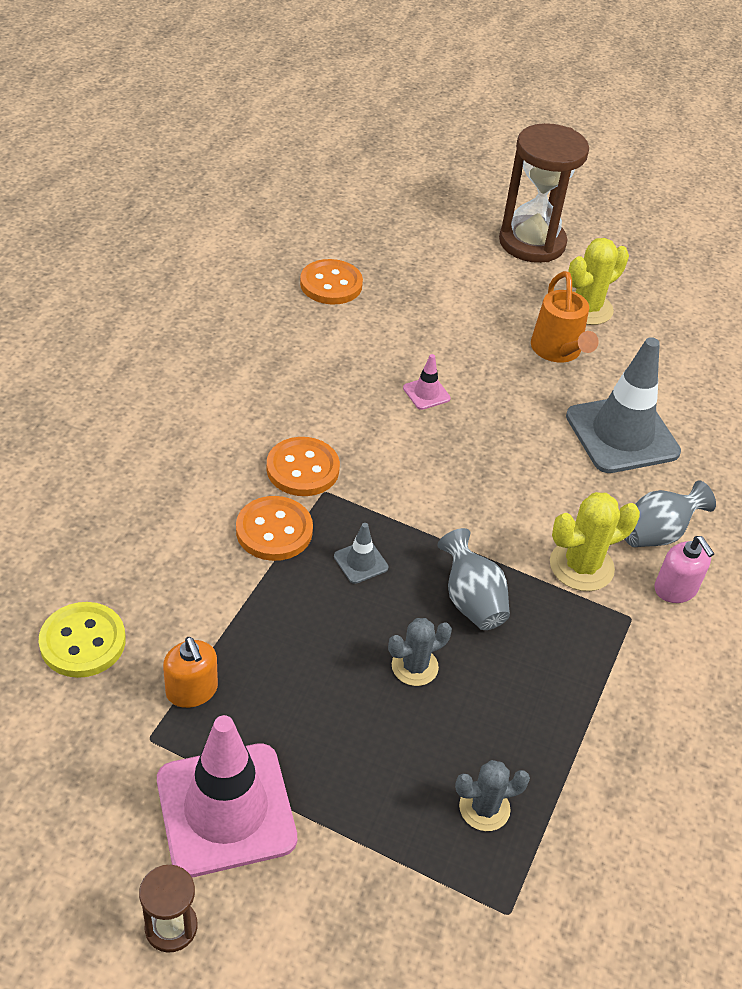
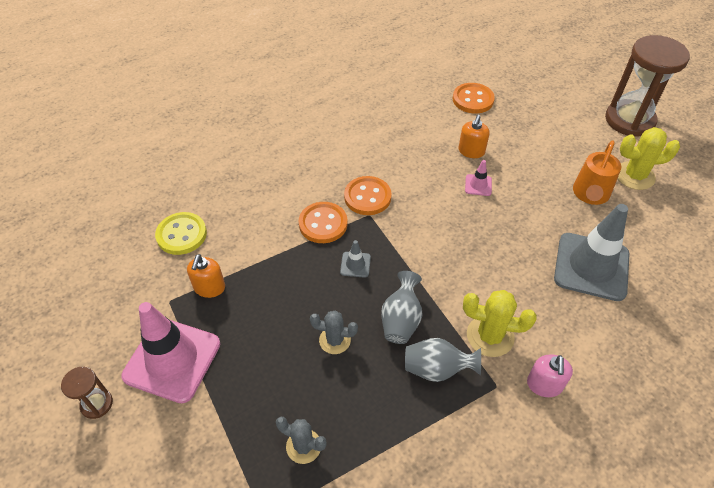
camera: 40 degrees right, 5 degrees up
(383, 353) = (471, 151): none -> orange soap dispenser
(656, 534) = (561, 342): grey vase -> grey vase (437, 369)

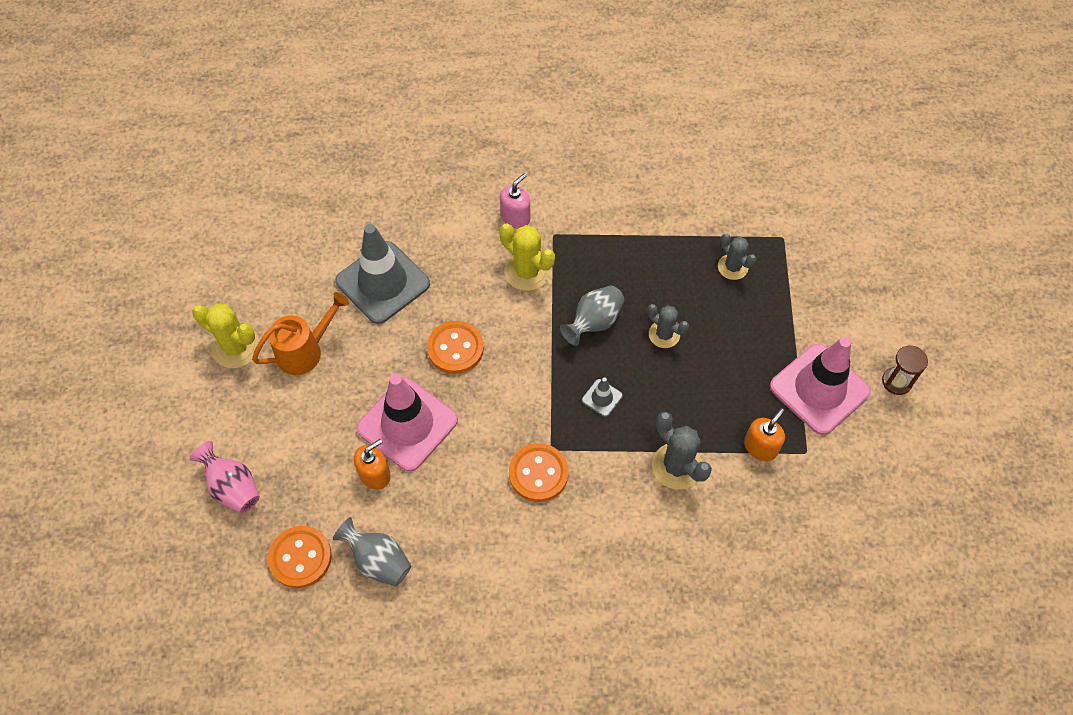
camera: 150 degrees left, 10 degrees up
(181, 235) = (770, 531): yellow button -> none
(271, 245) = (676, 466): none -> grey cactus
(323, 224) = (607, 463): orange button -> orange button (455, 348)
(437, 369) = (591, 269): grey vase -> grey vase (378, 561)
(478, 185) = (407, 424): pink traffic cone -> pink traffic cone, size x2.39
(545, 111) = (233, 487): none -> pink vase
(629, 120) = (154, 418): brown hourglass -> none

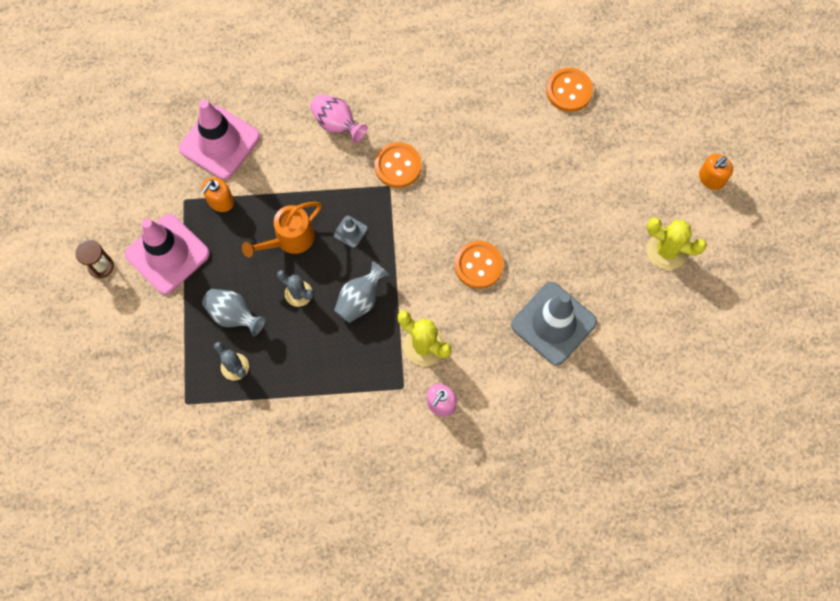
camera: 175 degrees right, 10 degrees up
(233, 487) = (634, 136): pink vase -> pink vase (337, 124)
(305, 351) = (606, 253): orange watering can -> orange watering can (289, 240)
(375, 474) = (526, 155): orange soap dispenser -> orange soap dispenser (711, 178)
(378, 561) = (511, 93): grey vase -> grey vase (234, 315)
(407, 424) = (508, 196): pink traffic cone -> pink traffic cone (220, 142)
(676, 466) = (288, 180): grey cactus -> none

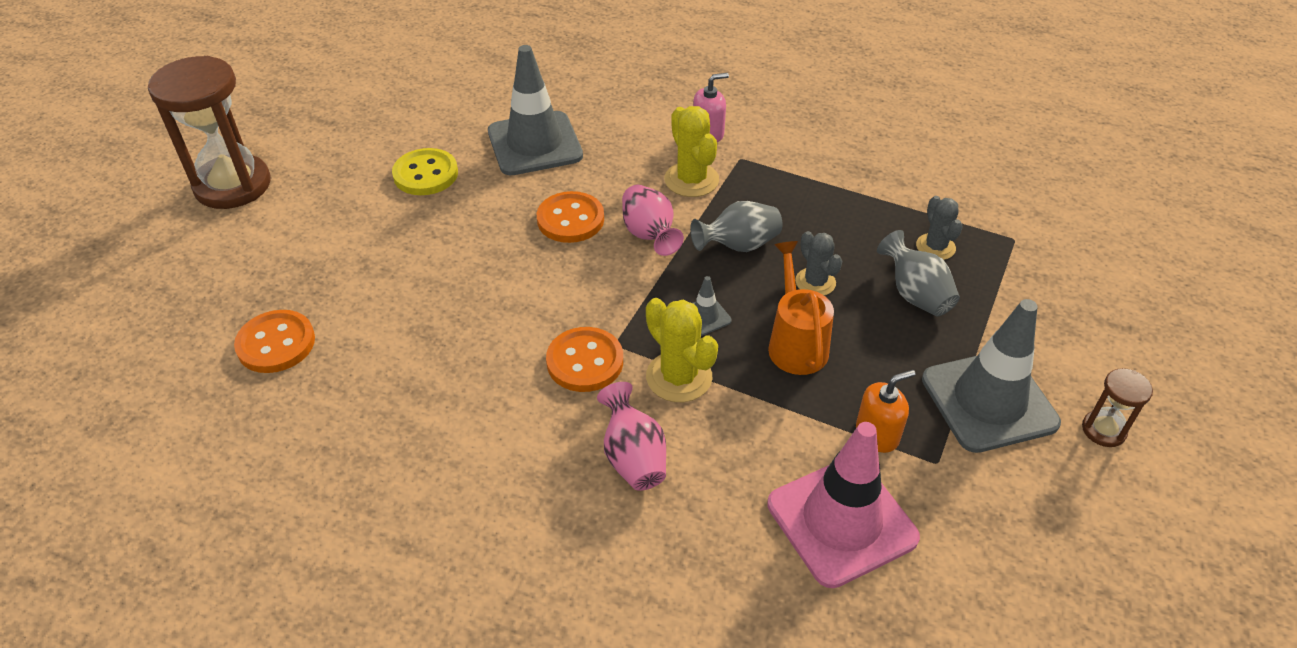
camera: 150 degrees left, 25 degrees down
(167, 254) = (989, 401): pink traffic cone -> grey traffic cone
(289, 240) = (795, 343): orange watering can -> orange watering can turned 90 degrees counterclockwise
(421, 279) = (649, 235): none -> pink vase
(601, 254) = (425, 174): none -> yellow button
(666, 251) = (356, 150): yellow cactus -> yellow cactus (679, 377)
(711, 178) = (233, 185): orange soap dispenser -> brown hourglass

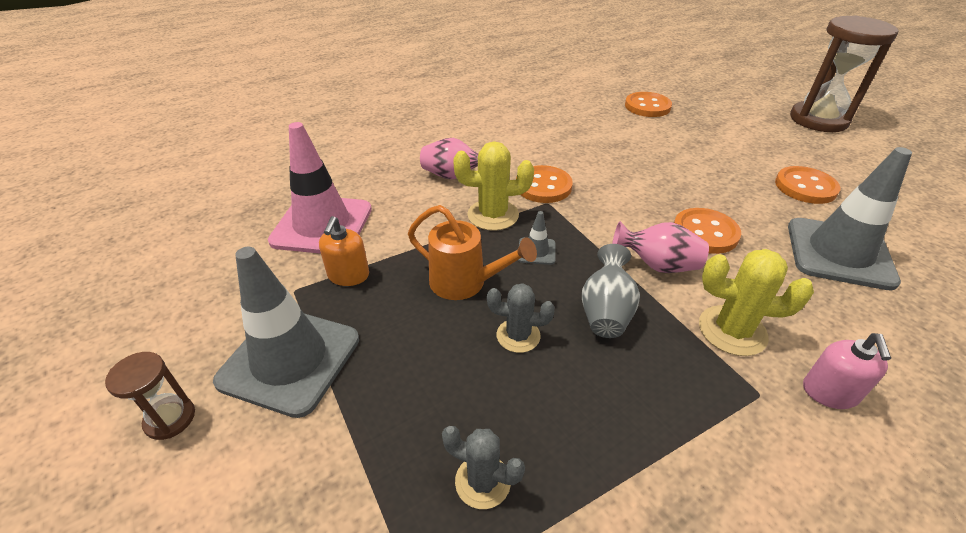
camera: 125 degrees right, 5 degrees down
(425, 174) = (805, 187): yellow button -> orange button
(915, 294) = (438, 401): grey vase -> none

